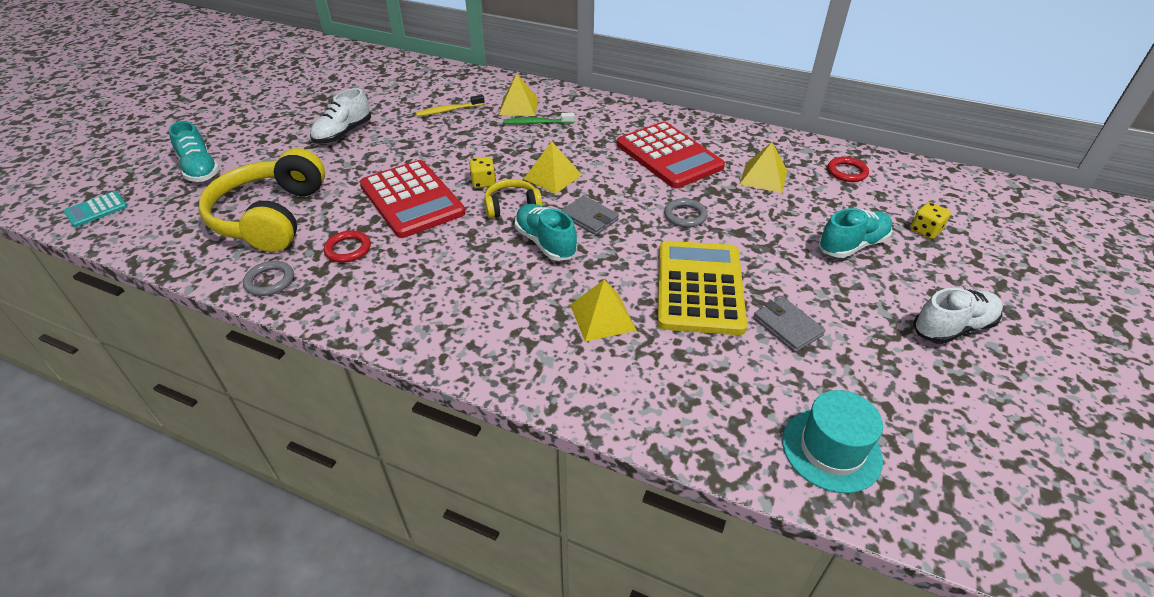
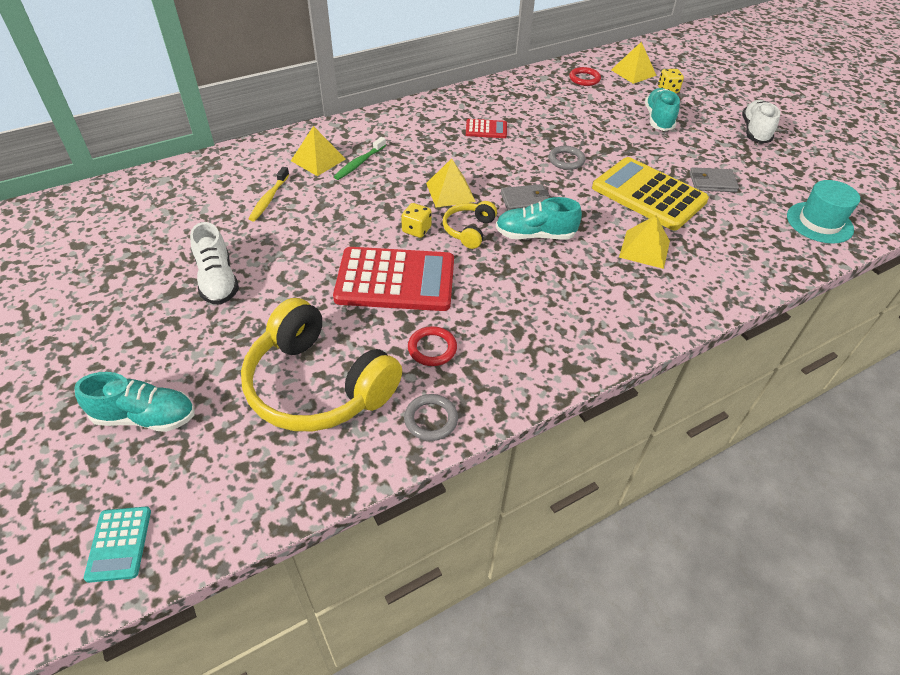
camera: 55 degrees left, 5 degrees up
(669, 156) = (486, 129): red calculator -> red calculator, size x0.46
(763, 177) = (556, 109): yellow pyramid -> yellow pyramid (633, 72)

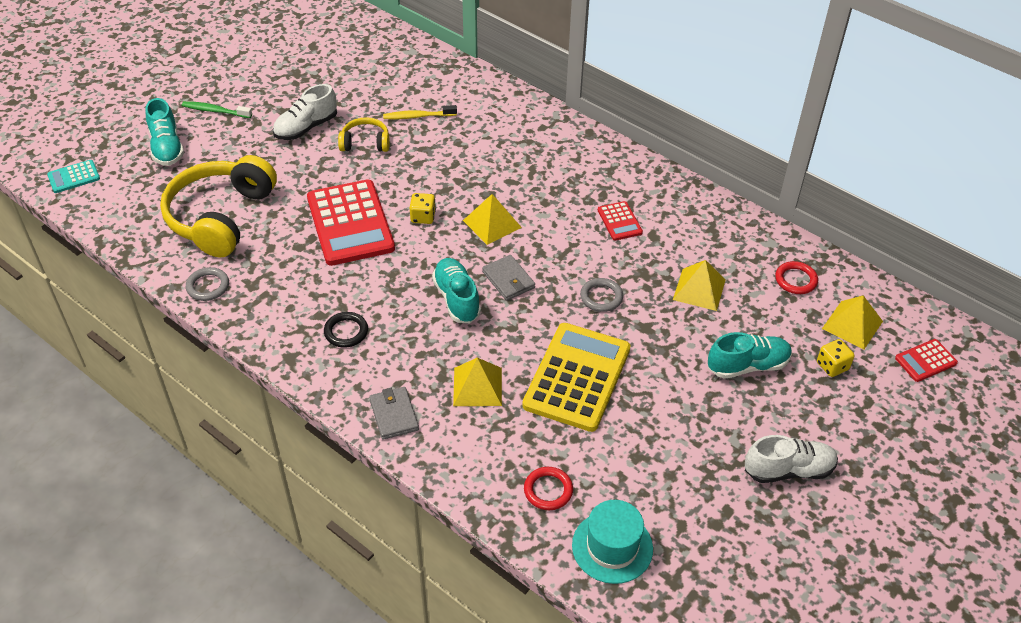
camera: 70 degrees right, 0 degrees up
(318, 159) = (491, 124): yellow pyramid -> yellow pyramid (699, 289)
(359, 163) = (501, 151): green toothbrush -> green toothbrush (215, 111)
(432, 348) = (280, 267): red ring -> red ring (548, 490)
(469, 230) = (440, 251): yellow headphones -> yellow headphones (365, 143)
(549, 317) = (346, 332): none -> black ring
(672, 59) = (925, 361): none -> red calculator
(712, 182) = (636, 433): grey wallet -> grey wallet (394, 415)

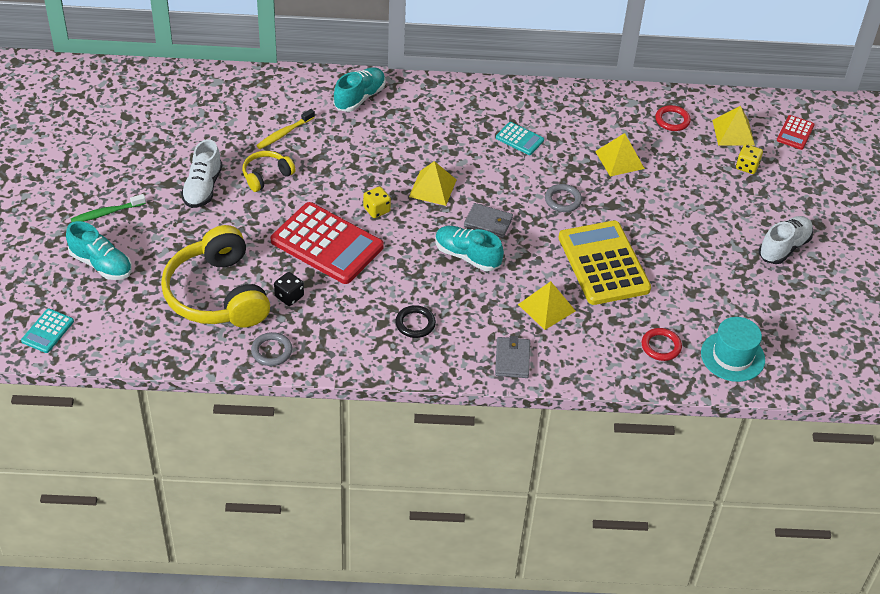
camera: 40 degrees left, 0 degrees up
(272, 249) = (289, 296): none -> black dice
(394, 415) = (512, 359): grey wallet -> grey wallet turned 60 degrees clockwise
(619, 221) = (519, 139): red calculator -> turquoise calculator
(747, 366) = (698, 195): turquoise shoe -> turquoise shoe (359, 98)

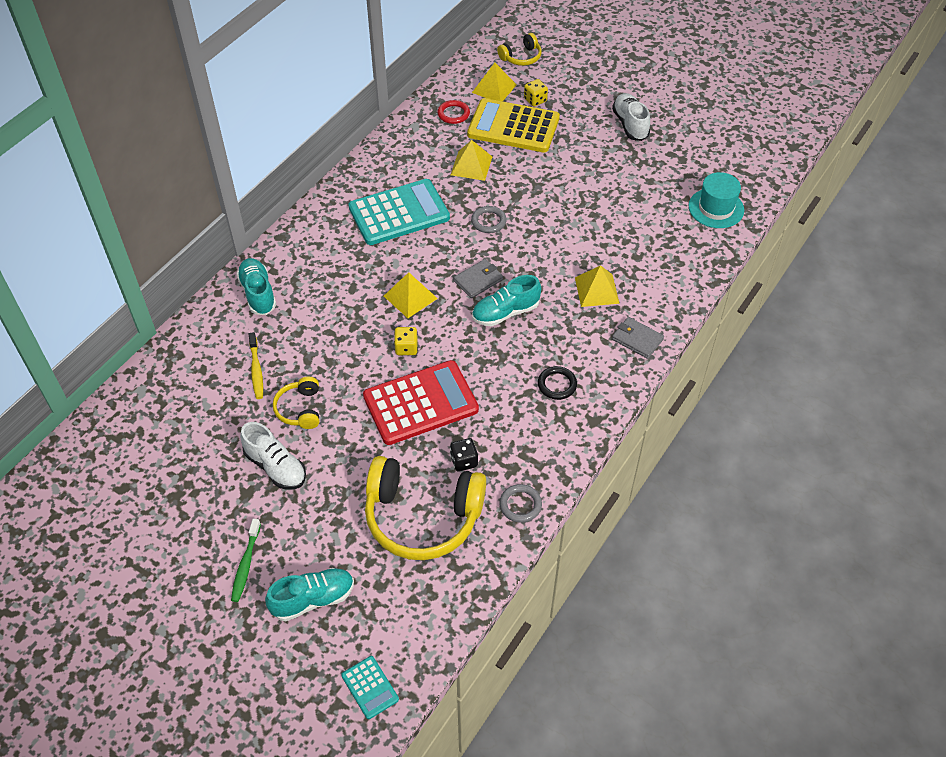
camera: 55 degrees left, 5 degrees up
(519, 139) = (399, 213): turquoise calculator -> turquoise calculator, size x2.17
(603, 263) = (574, 232): yellow calculator -> yellow calculator (513, 126)
(661, 346) = (681, 243): red ring -> none
(795, 133) = (521, 57): red calculator -> yellow headphones

